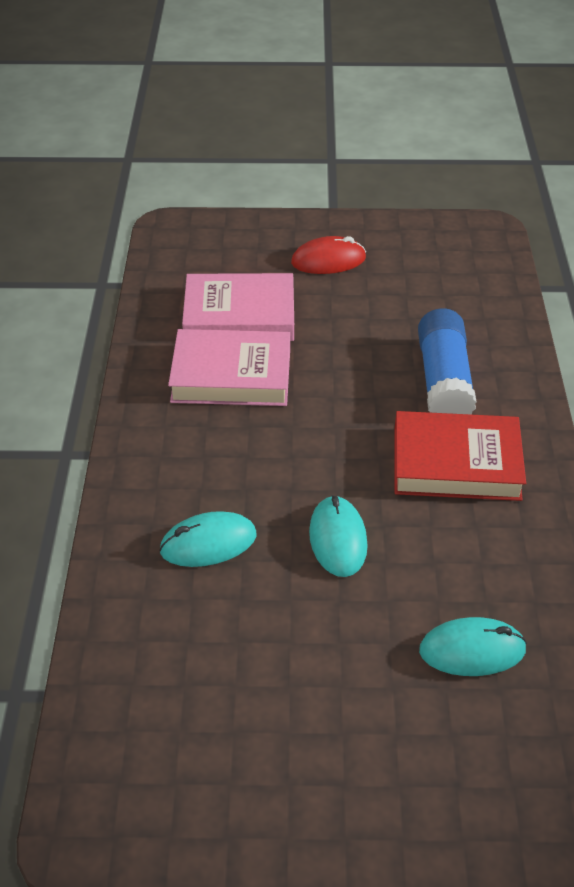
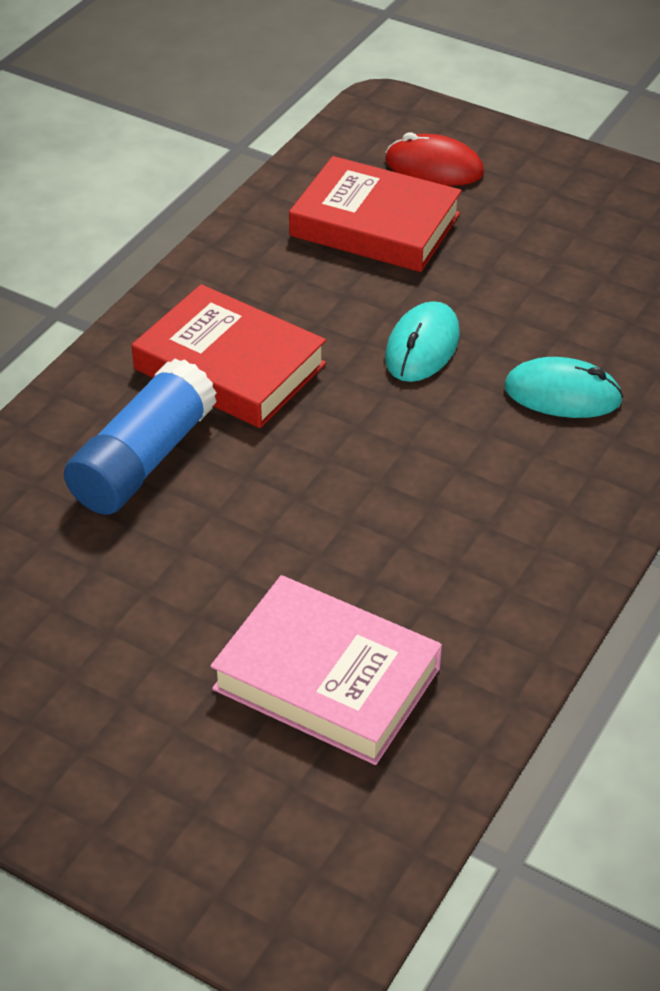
camera: 150 degrees left, 0 degrees up
(231, 375) = (406, 582): pink book -> none
(328, 260) = (106, 726): red mouse -> red mouse (434, 167)
(472, 650) = (375, 225): turquoise mouse -> red book

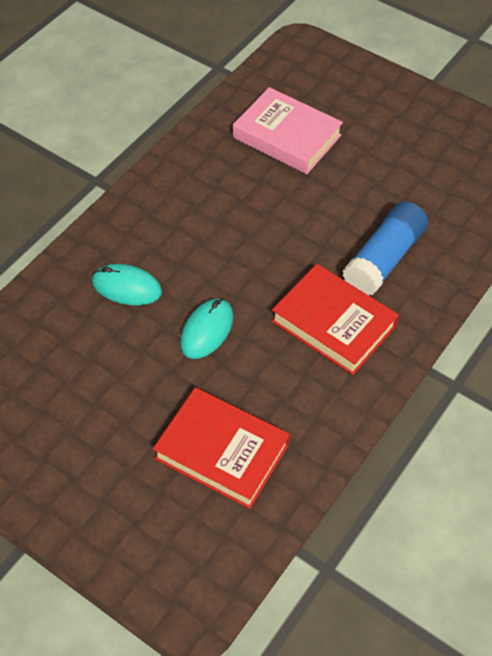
camera: 175 degrees left, 10 degrees up
(434, 167) = (163, 518): red mouse -> none

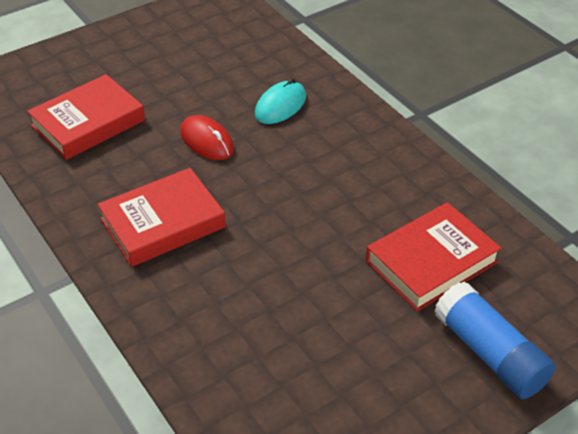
camera: 110 degrees right, 10 degrees down
(206, 330) = (207, 141): turquoise mouse -> red mouse
(287, 136) = (431, 261): pink book -> red book
(384, 259) = (216, 287): blue glue stick -> blue glue stick (489, 353)

